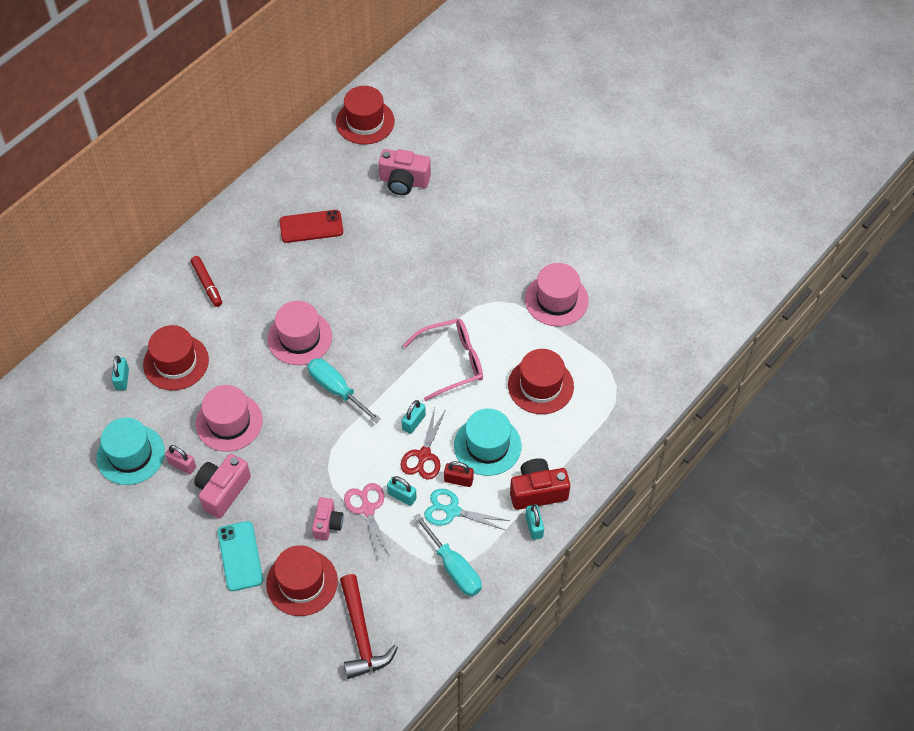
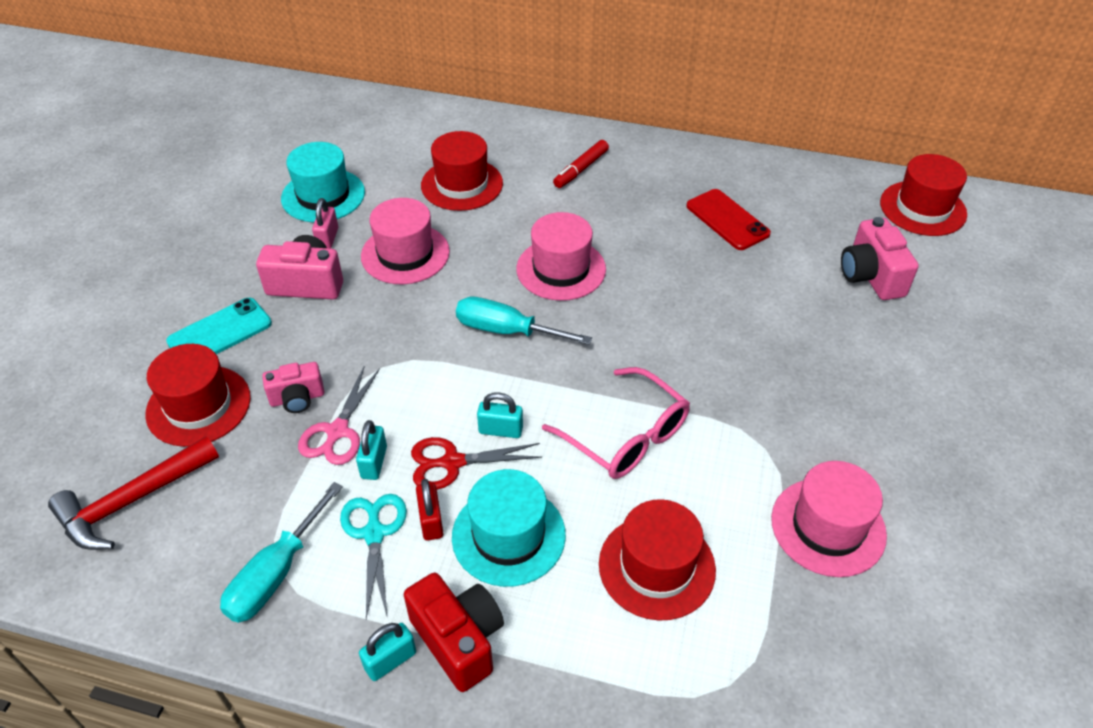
camera: 65 degrees right, 10 degrees down
(122, 379) = (416, 155): turquoise padlock -> none
(336, 389) = (506, 330): turquoise screwdriver -> turquoise screwdriver turned 90 degrees counterclockwise
(367, 509) = (337, 432): pink scissors -> pink scissors turned 150 degrees clockwise

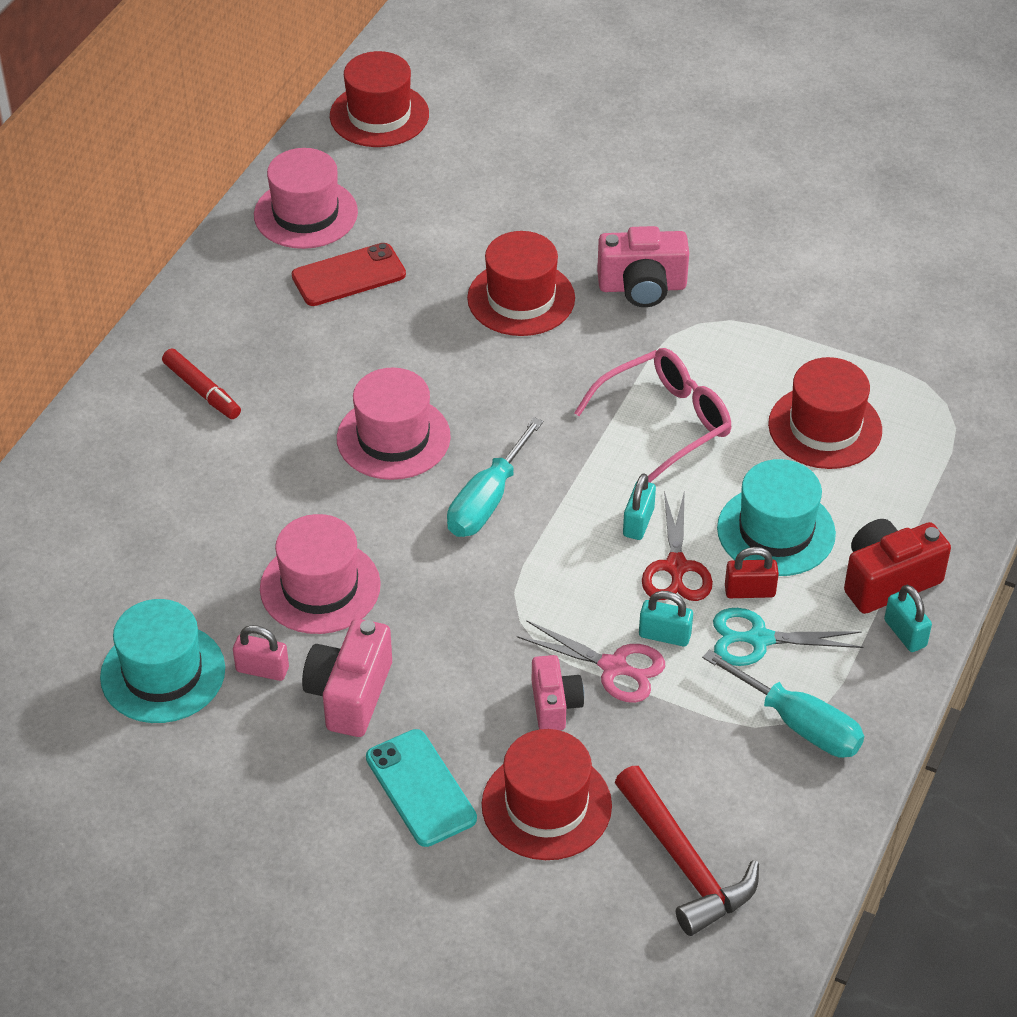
camera: 80 degrees left, 0 degrees up
(462, 184) = (191, 516): red hat -> red hat (521, 298)
(828, 527) = (796, 302): pink hat -> pink hat (306, 214)
(870, 276) = (477, 185): pink camera -> pink camera (642, 287)

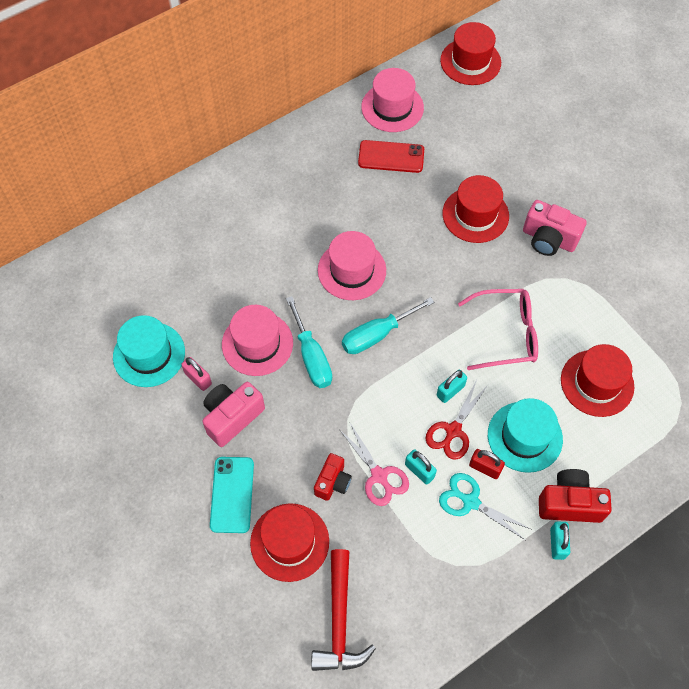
camera: 30 degrees right, 15 degrees up
(202, 390) = (272, 193): red marker -> none
(555, 705) = (333, 482): pink camera -> red camera
(799, 724) = (458, 569): turquoise screwdriver -> turquoise screwdriver (311, 357)

